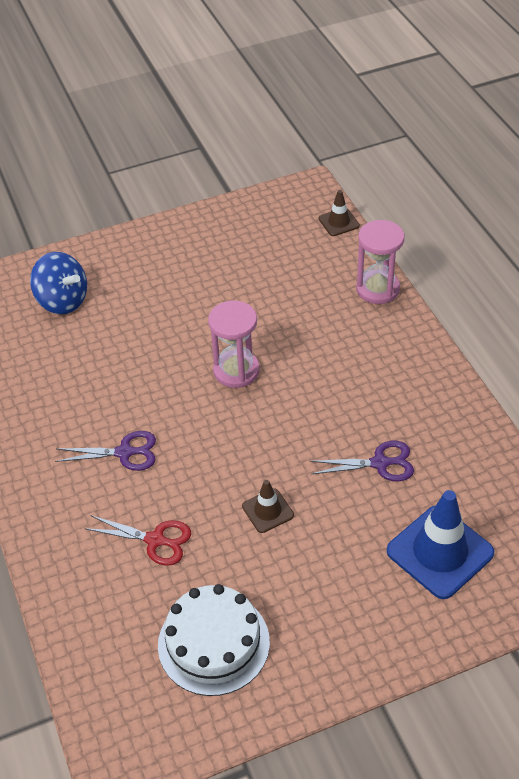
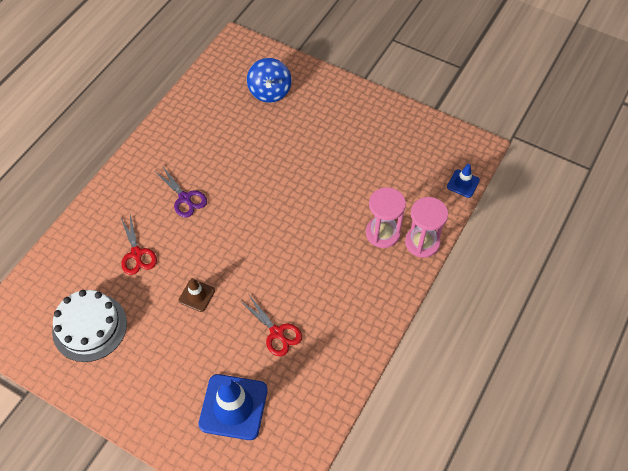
camera: 50 degrees right, 10 degrees up
(236, 371) = (288, 211): pink hourglass -> pink hourglass (382, 233)
(339, 222) = (463, 183): brown traffic cone -> blue traffic cone
(380, 463) = (277, 333): purple scissors -> red scissors

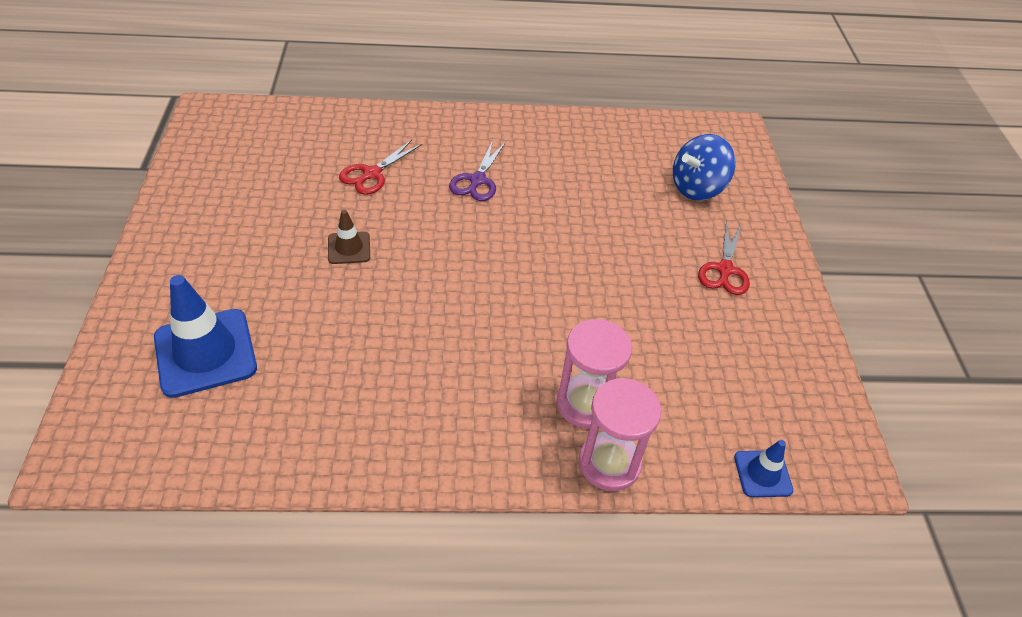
camera: 55 degrees right, 10 degrees down
(89, 327) = (252, 178): white cake -> none
(277, 333) = (342, 350): red scissors -> red scissors (725, 270)

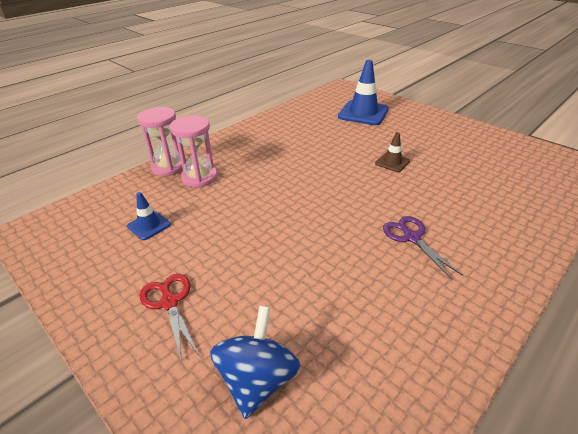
camera: 140 degrees right, 10 degrees down
(371, 174) = (460, 196): red scissors -> none
(762, 474) = (84, 201): blue traffic cone -> blue traffic cone (149, 225)

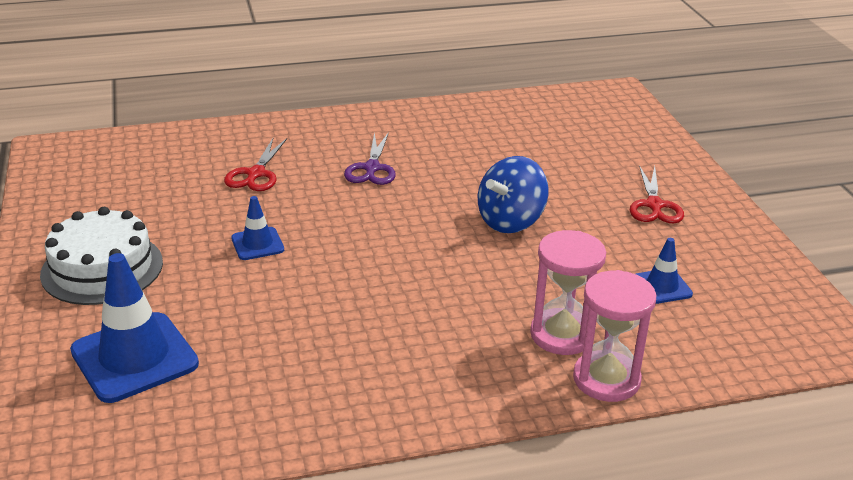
camera: 150 degrees left, 5 degrees down
(257, 379) = (599, 144): blue spinning top -> blue spinning top (510, 221)
(392, 162) = (257, 244): brown traffic cone -> blue traffic cone
(432, 130) = (102, 268): none -> white cake
(466, 199) = (256, 174): none -> red scissors

